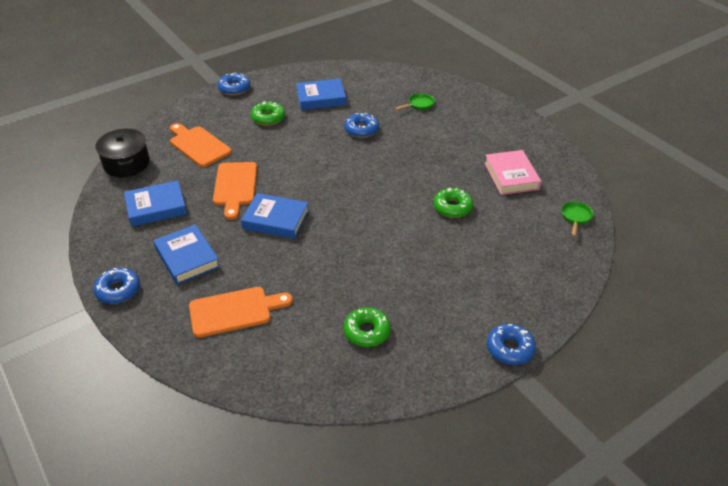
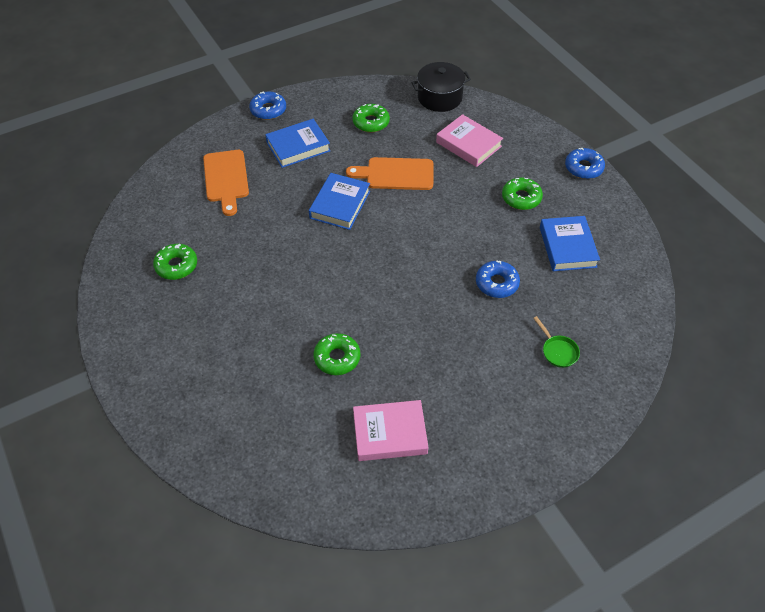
camera: 95 degrees right, 10 degrees up
(156, 207) = (371, 122): blue book -> green donut
(198, 145) = (468, 144): orange cutting board -> pink book
(510, 349) = (121, 374): blue donut -> none
(575, 217) = (298, 491): green pan -> none

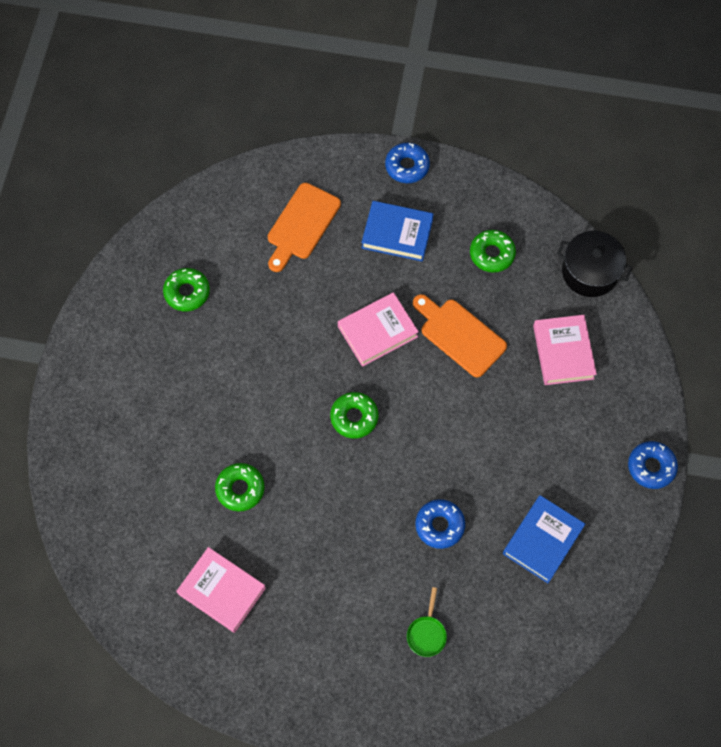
camera: 40 degrees right, 15 degrees up
(340, 204) = (377, 331): blue book -> pink book
(521, 198) = (553, 453): green donut -> green donut (354, 417)

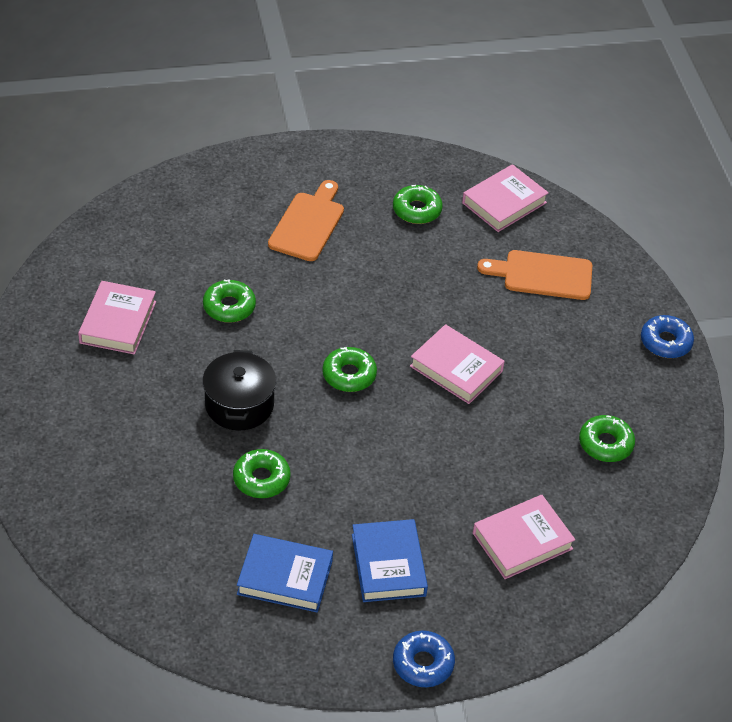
camera: 65 degrees right, 20 degrees down
(207, 219) = (504, 203): none -> pink book
(397, 234) = (580, 355): blue book -> blue book (388, 565)
(427, 633) = (137, 499): green pan -> none
(439, 525) = (261, 479): blue donut -> green donut
(459, 335) = (491, 440): orange cutting board -> orange cutting board (308, 224)
(590, 272) = (638, 542): black pot -> black pot (239, 405)

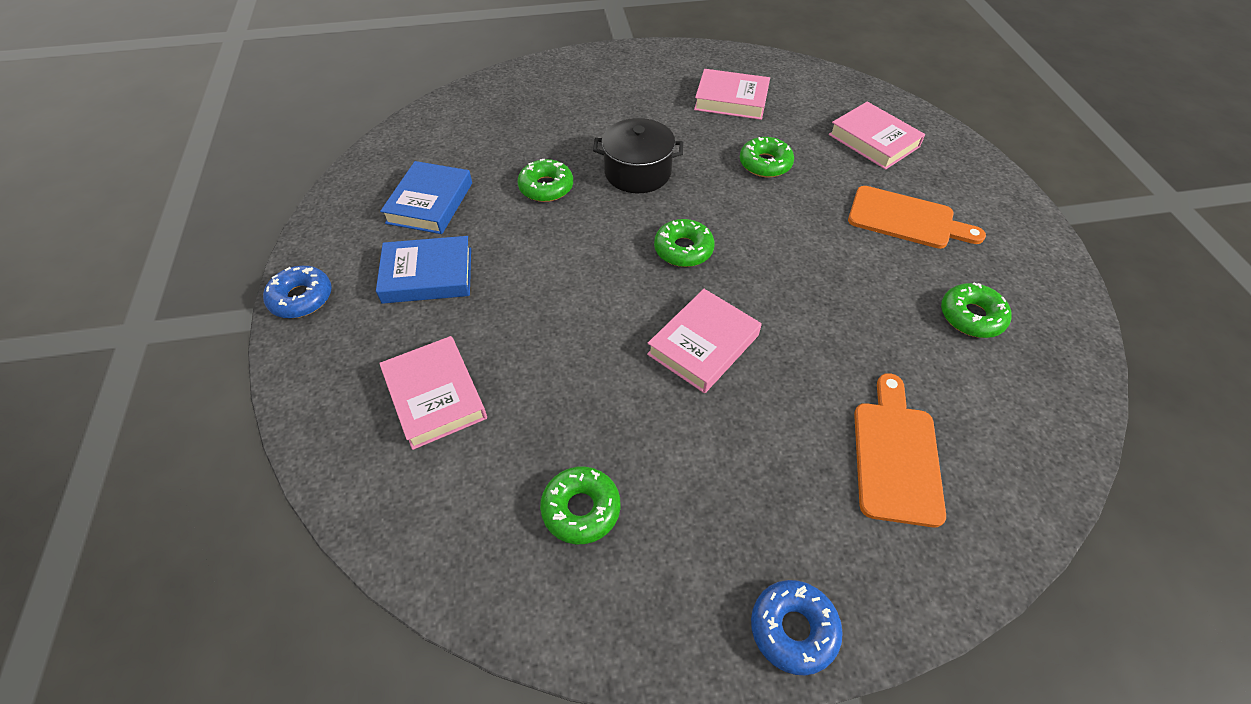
camera: 95 degrees right, 5 degrees up
(504, 203) = (1030, 417): pink book -> pink book (873, 141)

